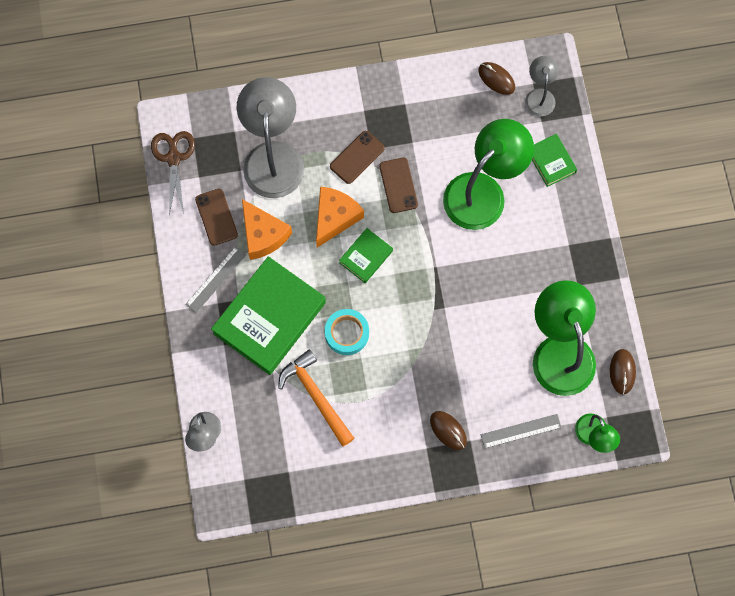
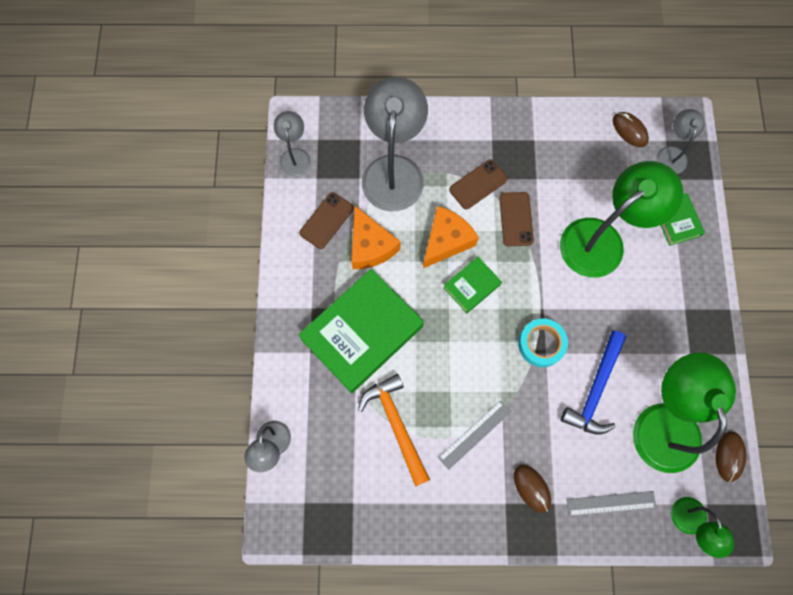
camera: 10 degrees right, 0 degrees up
(173, 158) = (295, 156): brown scissors -> grey lamp
(216, 217) = (326, 220): brown phone -> brown phone turned 45 degrees clockwise
(216, 279) = (314, 283): grey ruler -> grey ruler (475, 434)
(347, 333) = (439, 363): turquoise tape -> turquoise tape (541, 344)
(494, 333) = (595, 389): none -> blue hammer

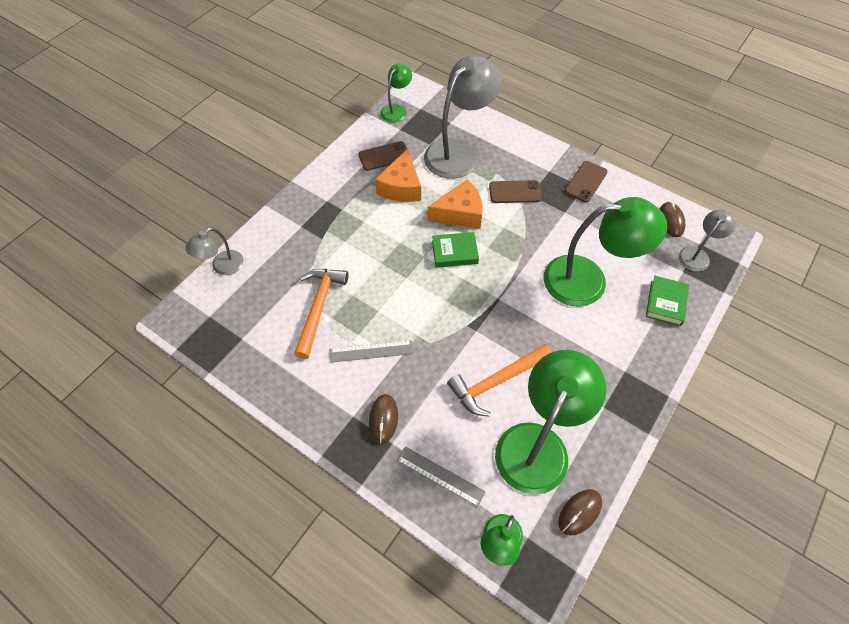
camera: 35 degrees right, 15 degrees down
(295, 156) = (396, 110): grey lamp -> green lamp
(362, 333) = (347, 235): green book -> none
(516, 219) = (526, 229): brown phone -> brown phone (586, 182)
(541, 344) = (477, 322): turquoise tape -> none
(595, 389) = (496, 381): blue hammer -> orange hammer

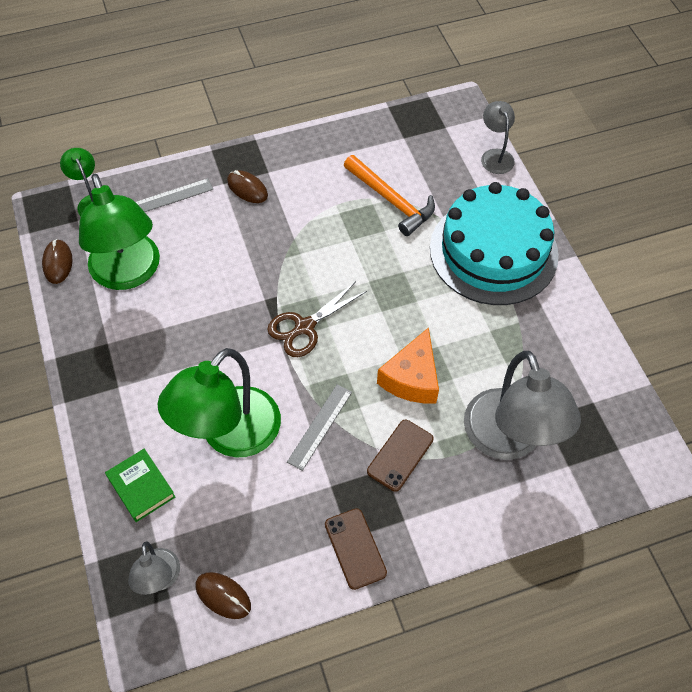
camera: 125 degrees right, 0 degrees up
(322, 223) = (493, 251): none -> turquoise cake
(371, 351) = (314, 213): grey ruler -> grey ruler (320, 426)
(384, 156) = (555, 359): brown phone -> none
(396, 110) = (633, 420): green lamp -> none
(401, 187) = (493, 347): orange cheese -> none
(454, 252) = (365, 339): green book -> none
(476, 291) = (304, 327): none -> brown scissors
(496, 381) = (204, 281): orange hammer -> none

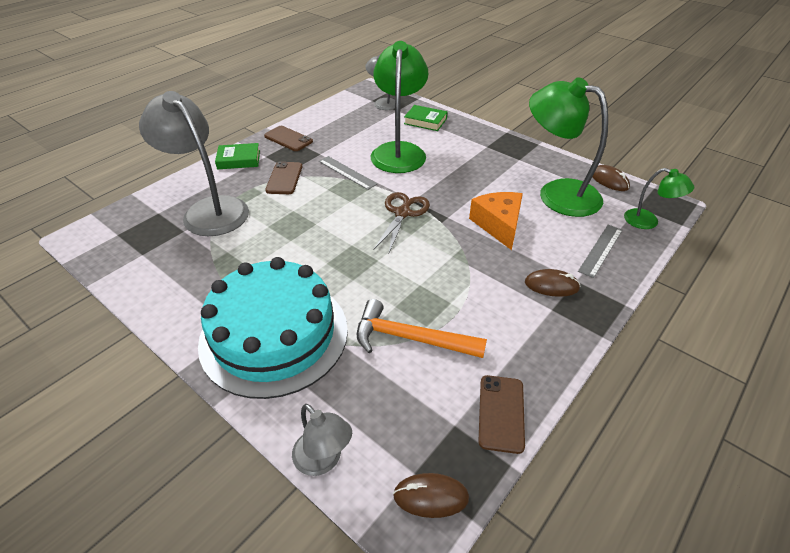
camera: 150 degrees right, 15 degrees down
(223, 596) = (346, 107): brown mouse -> brown mouse (431, 496)
(320, 426) = (347, 172): grey ruler -> grey ruler turned 45 degrees counterclockwise
(370, 130) = (501, 413): none -> brown phone
(412, 378) = (300, 215): orange cheese -> orange cheese (498, 225)
(442, 530) = (239, 160): none -> green book

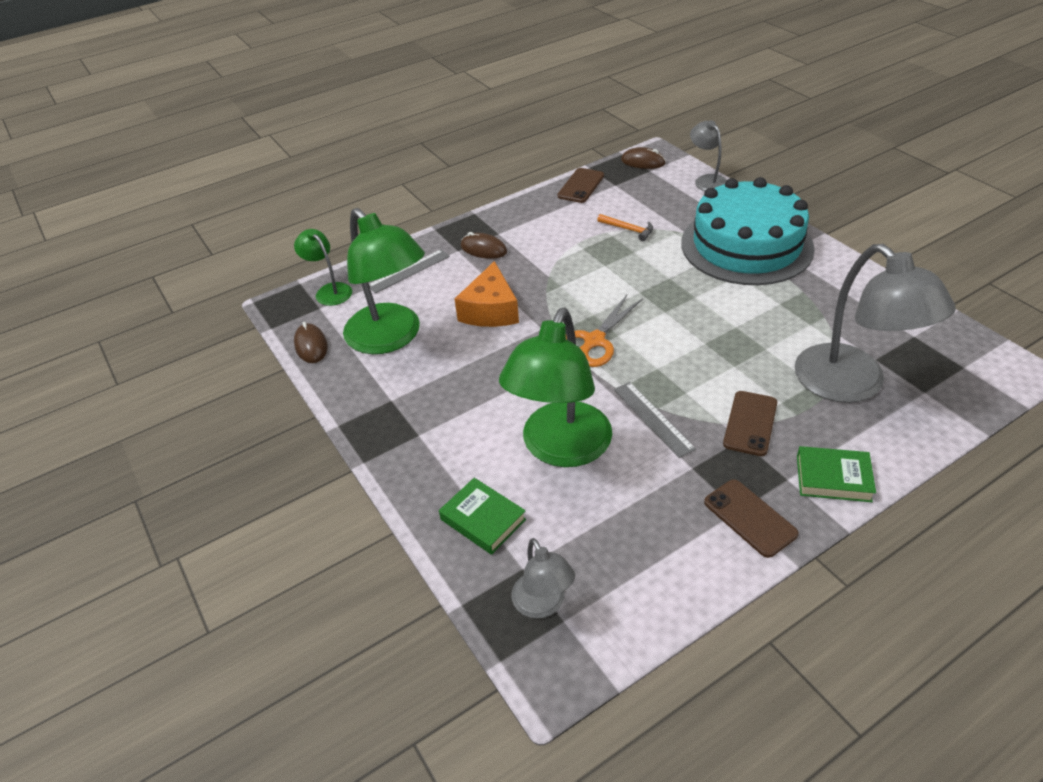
camera: 160 degrees left, 0 degrees up
(402, 213) = (594, 341): brown scissors -> orange scissors
(410, 338) = (628, 230): orange hammer -> orange hammer, size x0.54

